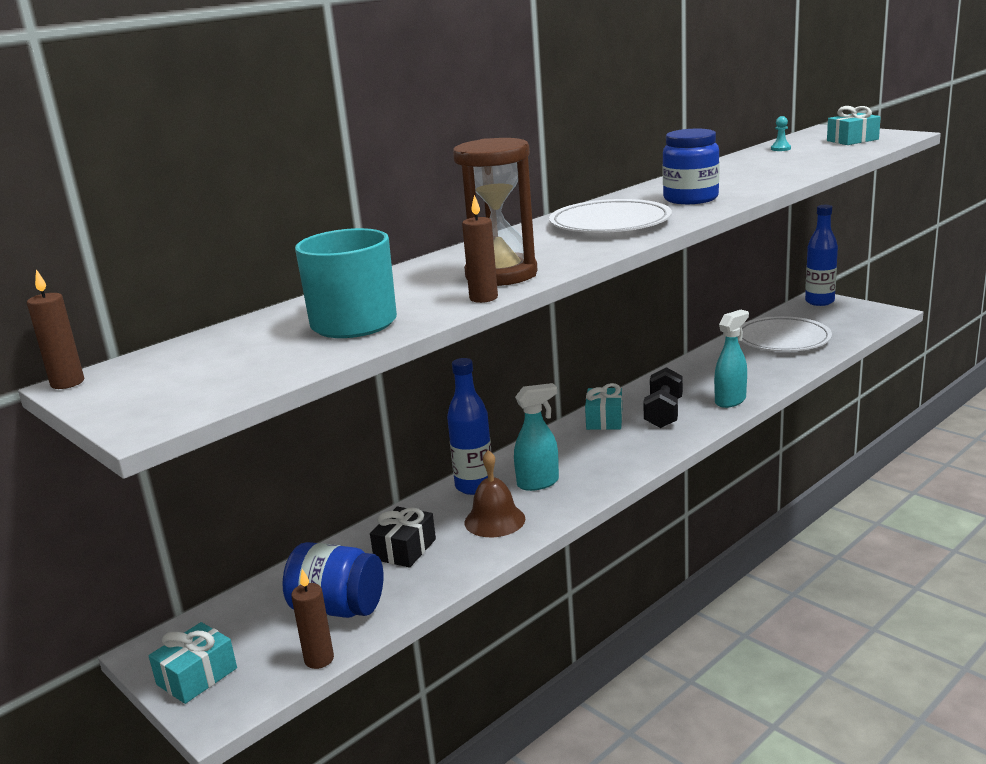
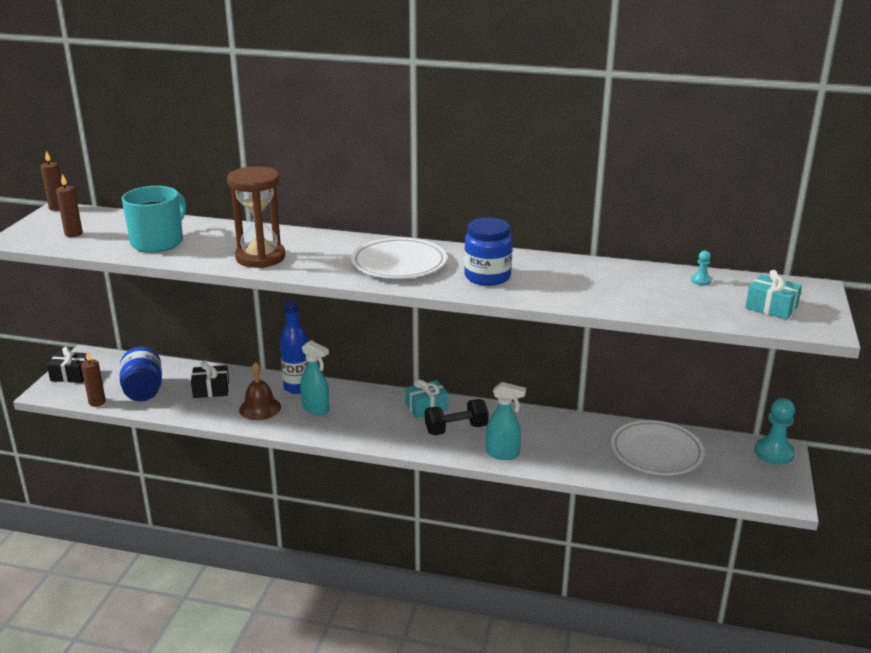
camera: 55 degrees right, 5 degrees up
(197, 676) = (71, 375): turquoise gift -> black gift
(483, 298) = (212, 264): brown candle -> brown candle (73, 234)
(819, 302) = (774, 453): blue bottle -> turquoise pawn

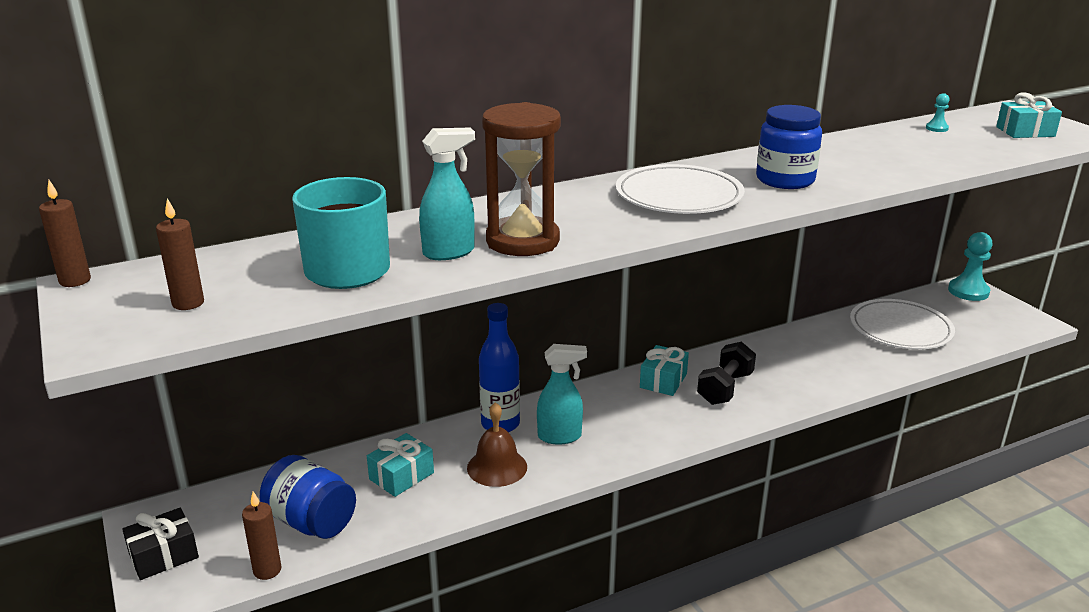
camera: 40 degrees left, 0 degrees up
(211, 390) = (401, 476): black gift -> turquoise gift
(503, 454) = (801, 390): turquoise spray bottle -> turquoise spray bottle (449, 252)

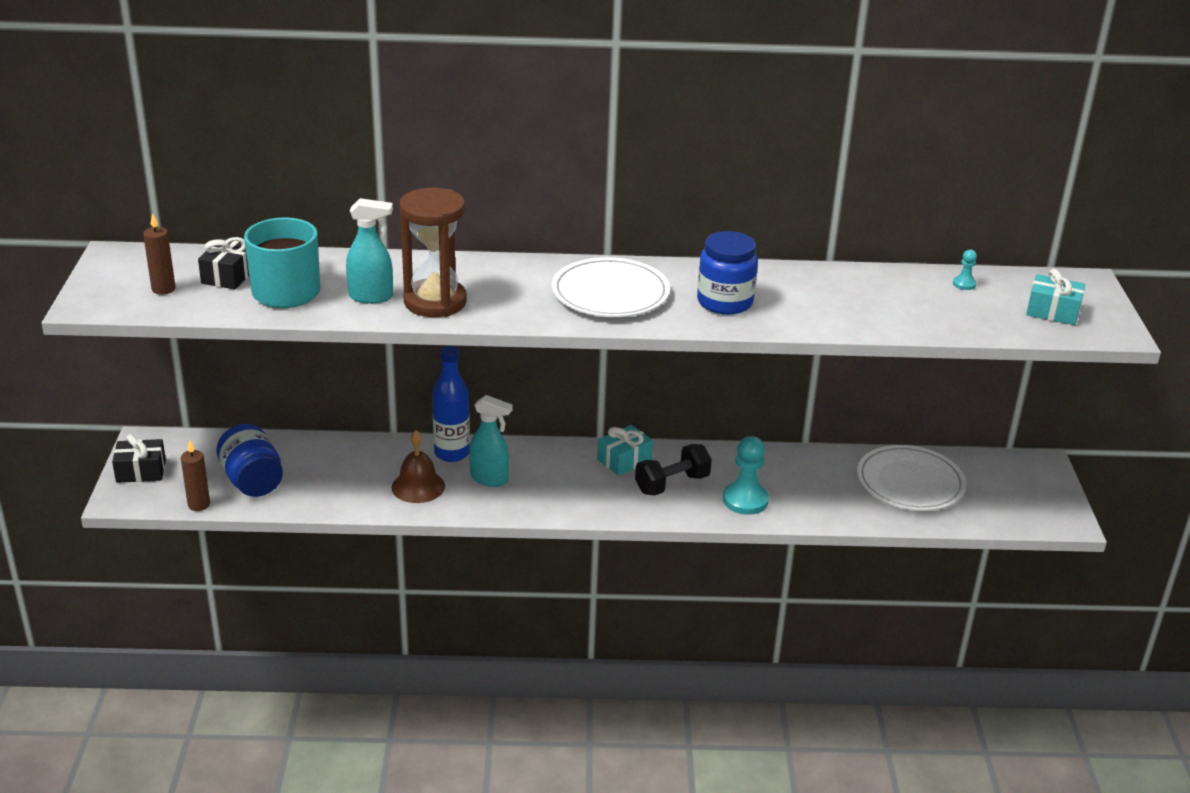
camera: 25 degrees right, 5 degrees up
(75, 281) = (110, 250): brown candle -> none
(259, 271) = (229, 275): none -> black gift
(401, 476) = (342, 469): turquoise gift -> none
(968, 291) = (1035, 468): turquoise pawn -> turquoise pawn (745, 500)

